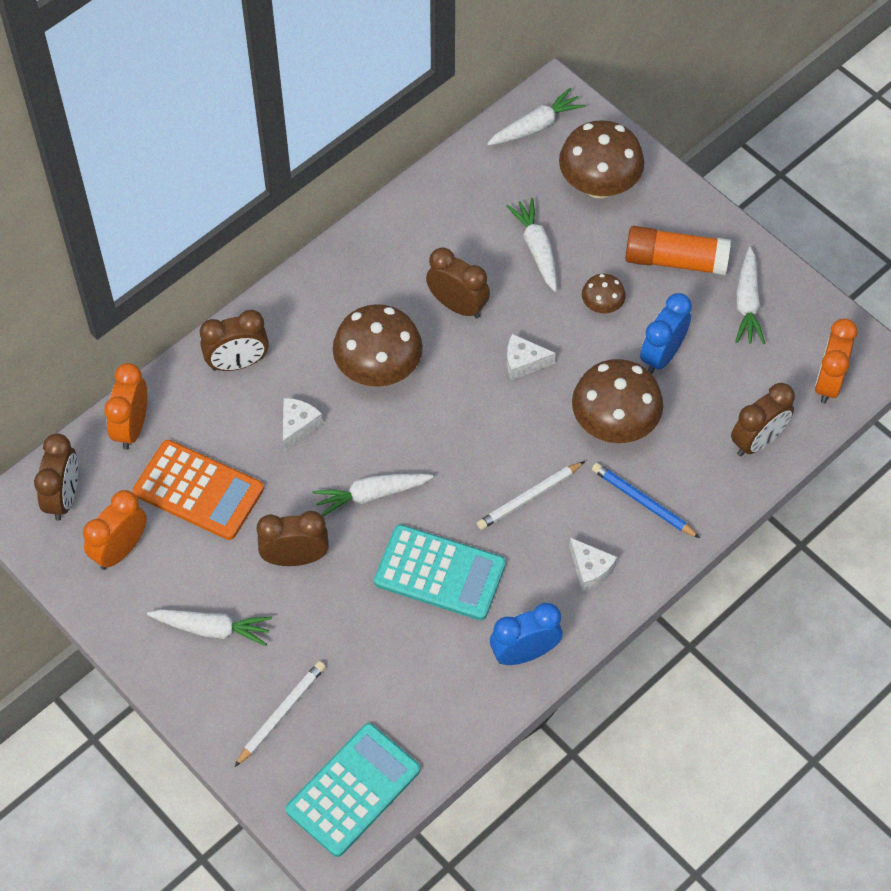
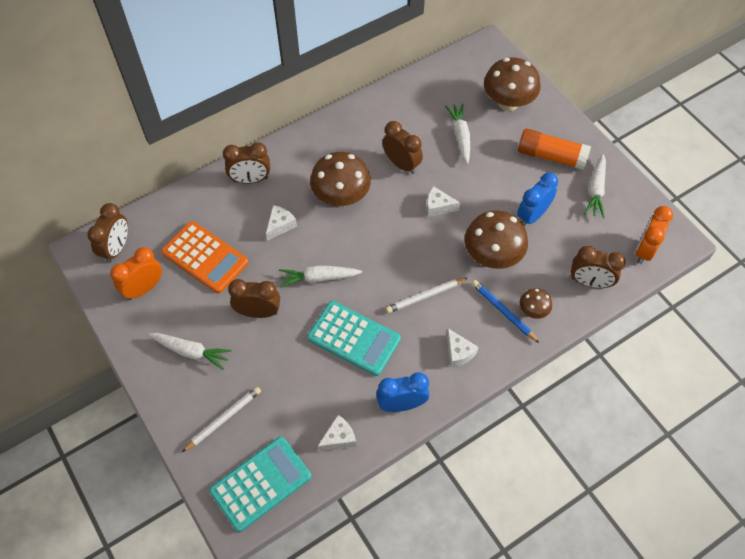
camera: 10 degrees right, 0 degrees up
(132, 427) = (172, 210): orange clock -> none
(447, 712) = (339, 438): none -> white cheese
(535, 126) = (473, 62): white carrot -> none
(602, 306) = (497, 178): brown mushroom -> brown mushroom (533, 311)
(757, 441) = (589, 282): brown clock -> brown clock turned 45 degrees clockwise

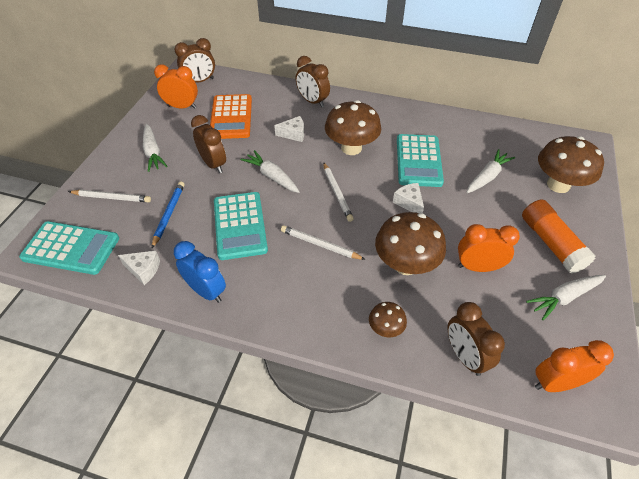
camera: 50 degrees right, 10 degrees down
(383, 246) = (337, 193): none -> white pencil
(401, 164) = (418, 161): brown clock -> turquoise calculator
(458, 352) = (289, 299): white cheese -> none
(503, 311) = (361, 306): blue pencil -> blue pencil (169, 214)
(532, 215) = (478, 267): blue clock -> orange clock

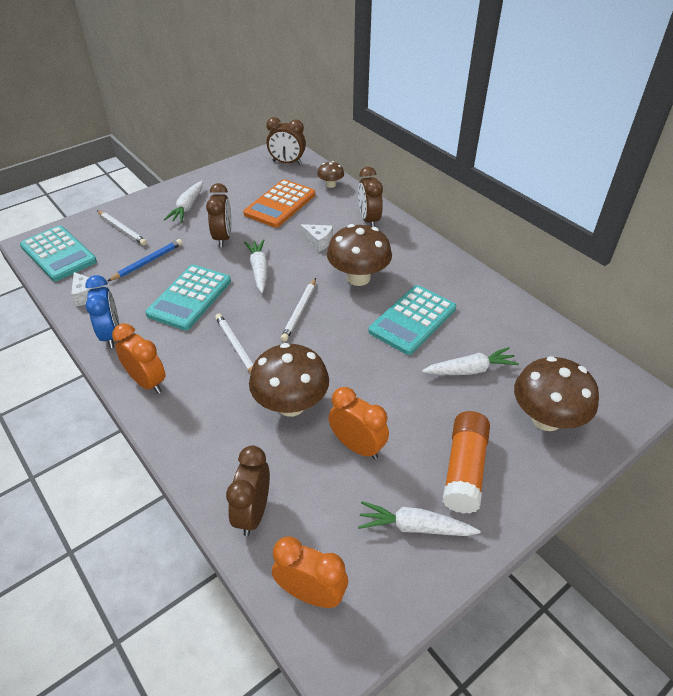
camera: 35 degrees right, 5 degrees down
(182, 107) = (249, 179): orange clock -> orange clock (147, 382)
(385, 329) = (212, 446): brown mushroom -> brown mushroom (330, 185)
(409, 203) = (357, 353): white cheese -> none

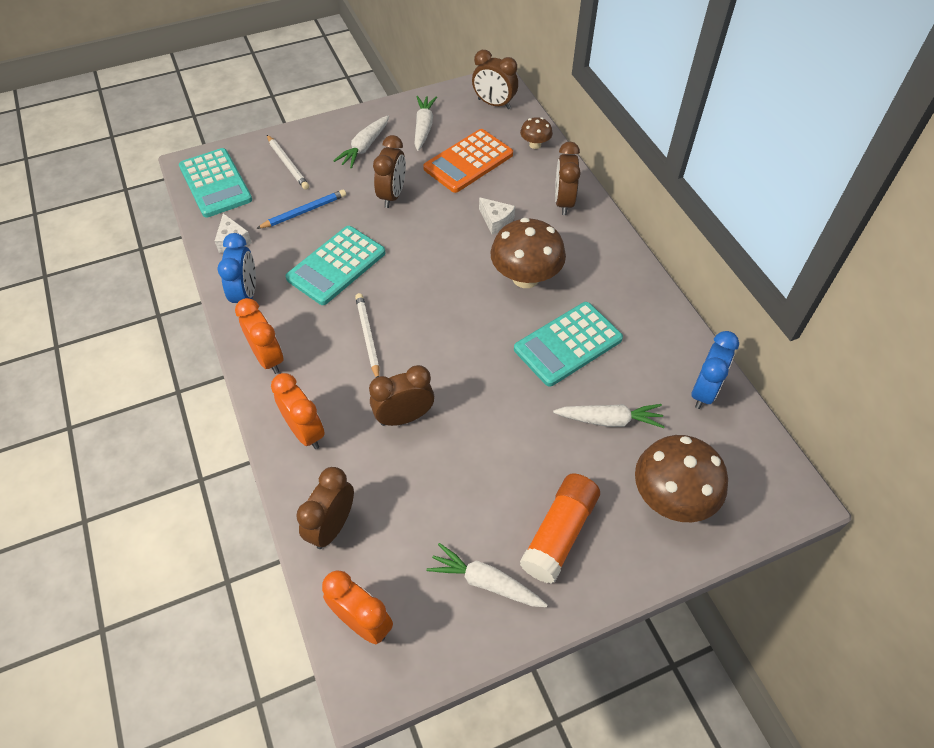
camera: 15 degrees right, 10 degrees up
(259, 270) = (419, 245): white carrot -> white carrot (423, 127)
(291, 405) = (404, 417): brown mushroom -> brown clock
(299, 311) = (447, 307): white pencil -> none
(357, 446) = (457, 480): orange clock -> orange clock (305, 432)
(536, 333) = (704, 391): none -> blue clock

